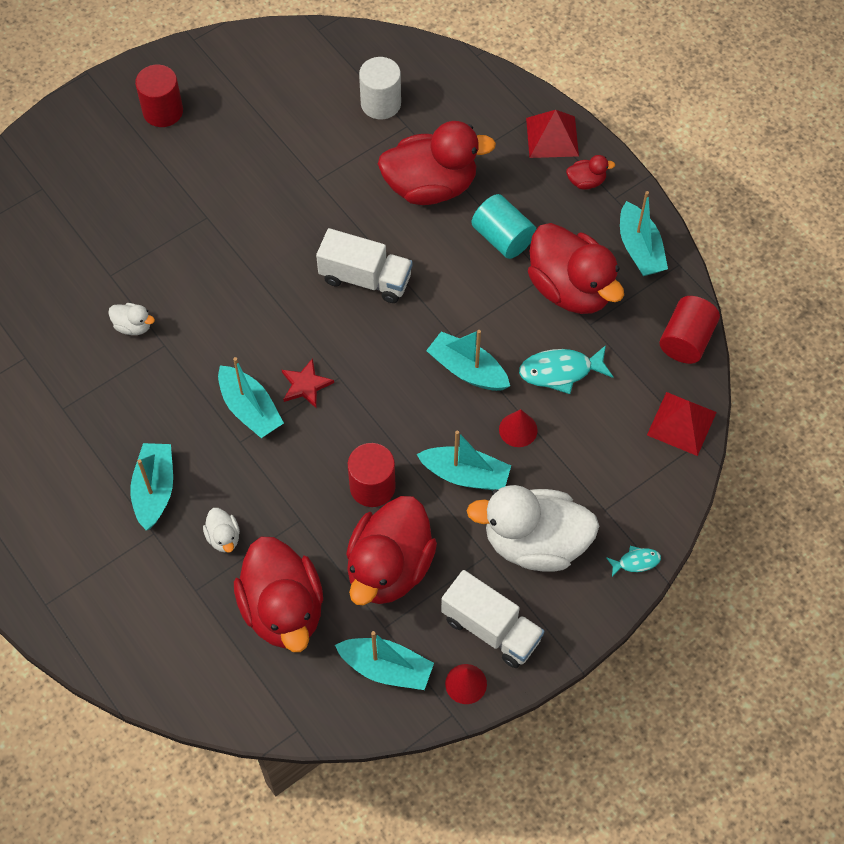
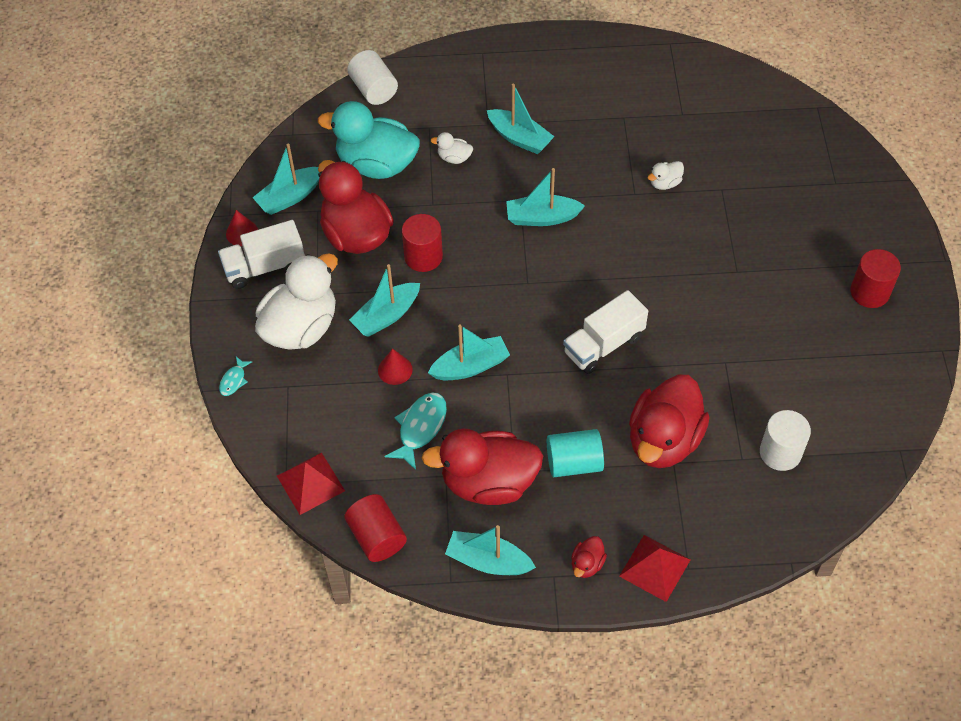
camera: 125 degrees right, 5 degrees down
(174, 686) = (374, 89): none -> white cylinder
(283, 609) = (376, 164): red duck -> turquoise duck
(305, 385) = (536, 259): red star -> none

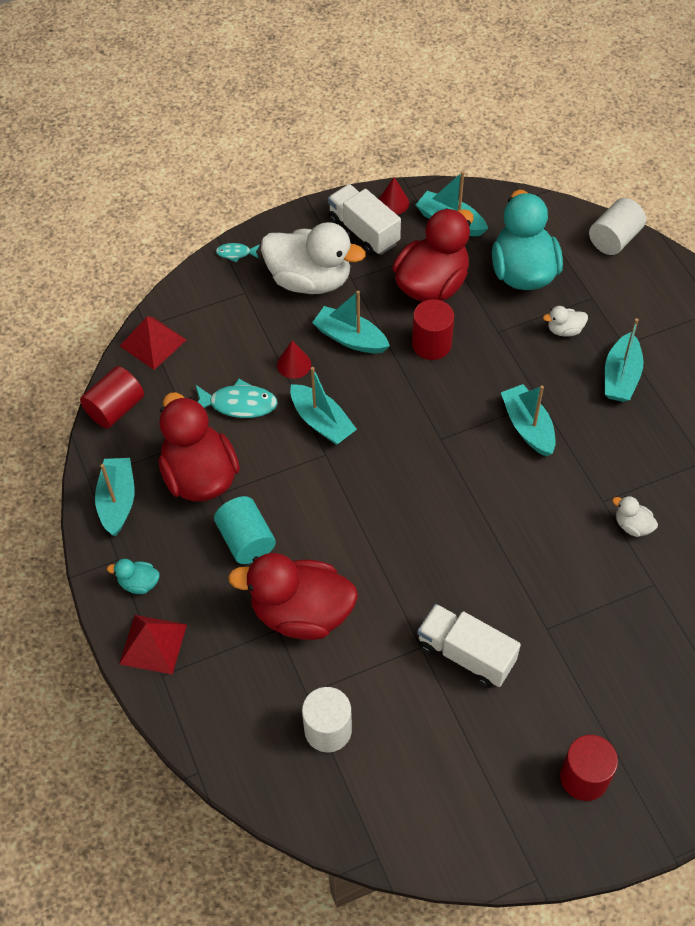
camera: 70 degrees right, 0 degrees up
(454, 158) = (564, 330): white duck -> white duck turned 90 degrees counterclockwise
(587, 564) = (139, 583): red duck -> turquoise duck
(603, 345) = (394, 527): white truck -> white truck (466, 654)

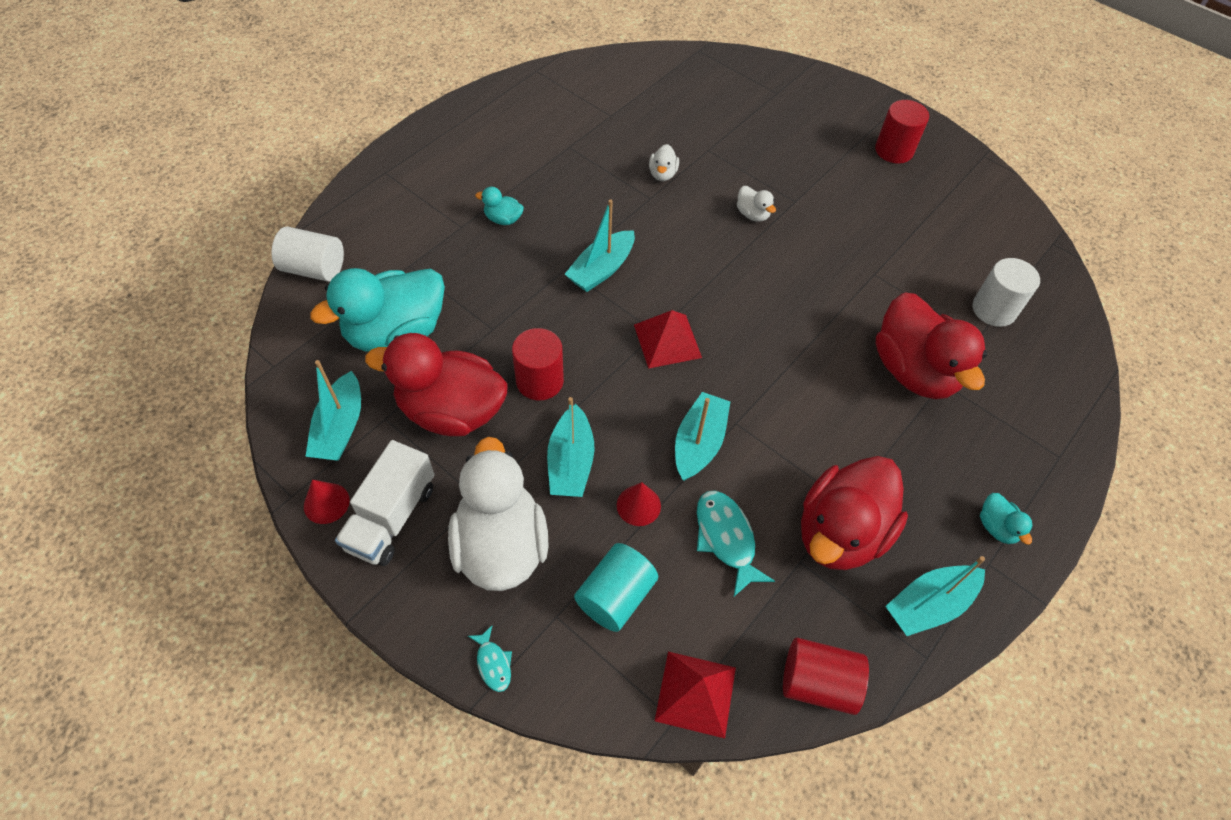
camera: 120 degrees left, 0 degrees up
(153, 644) = (1040, 480): red pyramid -> red pyramid (667, 341)
(246, 540) = (879, 450): turquoise cylinder -> turquoise cylinder (615, 596)
(466, 654) = (857, 243): white truck -> none
(564, 330) = (464, 275): white duck -> white duck (752, 214)
(620, 376) = (503, 219): turquoise boat -> turquoise duck

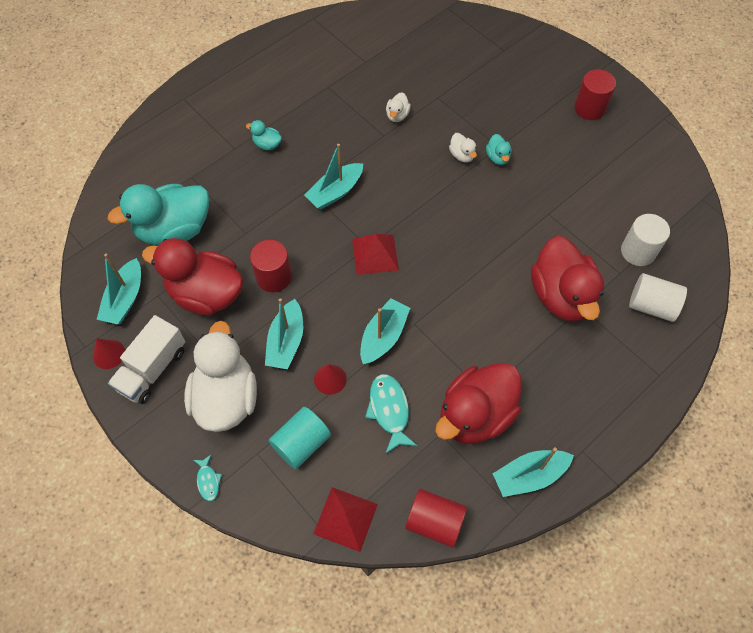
camera: 10 degrees right, 5 degrees up
(314, 269) = (121, 174): white cylinder -> white cylinder (651, 305)
(996, 527) = (595, 424): turquoise duck -> turquoise duck (497, 157)

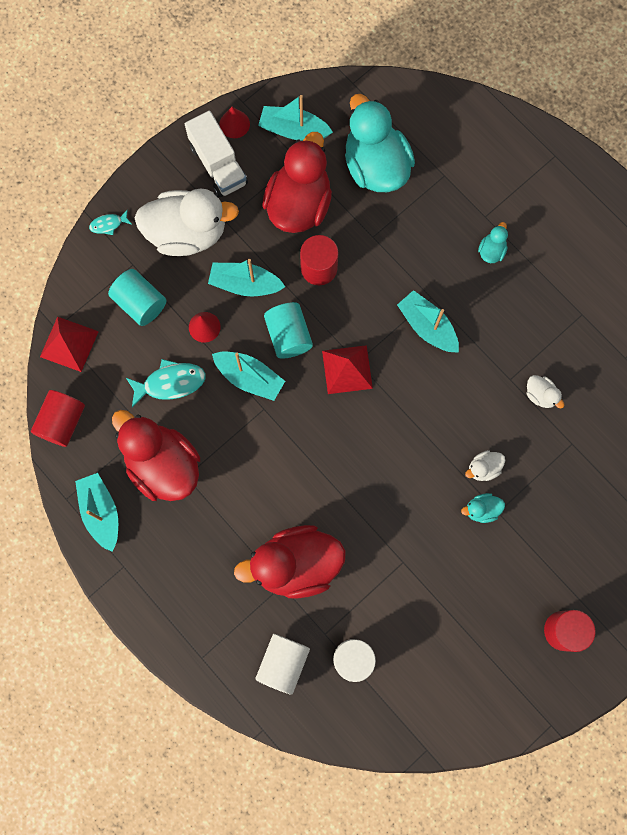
camera: 90 degrees right, 15 degrees up
(152, 369) = (218, 164): white truck -> white truck turned 150 degrees counterclockwise
(341, 302) = (288, 335): none -> turquoise cylinder
(397, 115) = (540, 395): white duck -> white duck turned 150 degrees counterclockwise

